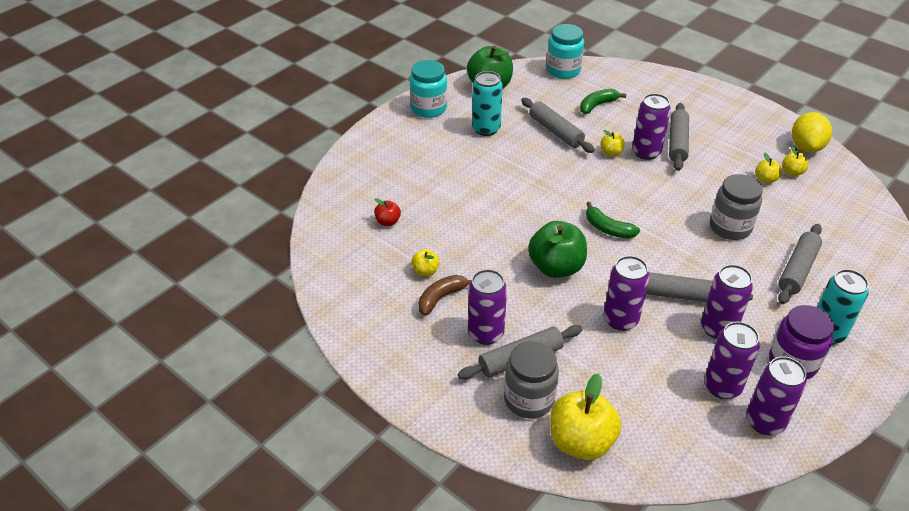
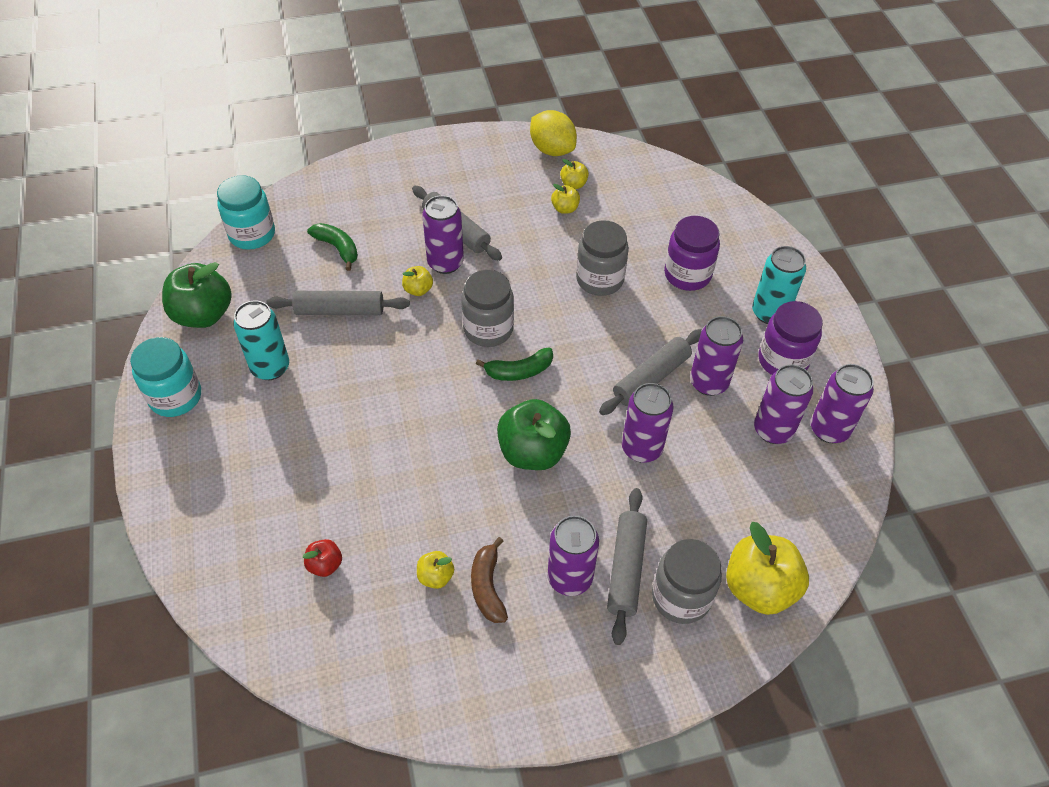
camera: 55 degrees left, 10 degrees up
(597, 105) = (337, 248): green banana -> green banana turned 135 degrees clockwise
(621, 198) = (488, 329): none -> grey jar
(797, 269) = (687, 274): grey rolling pin -> purple jar

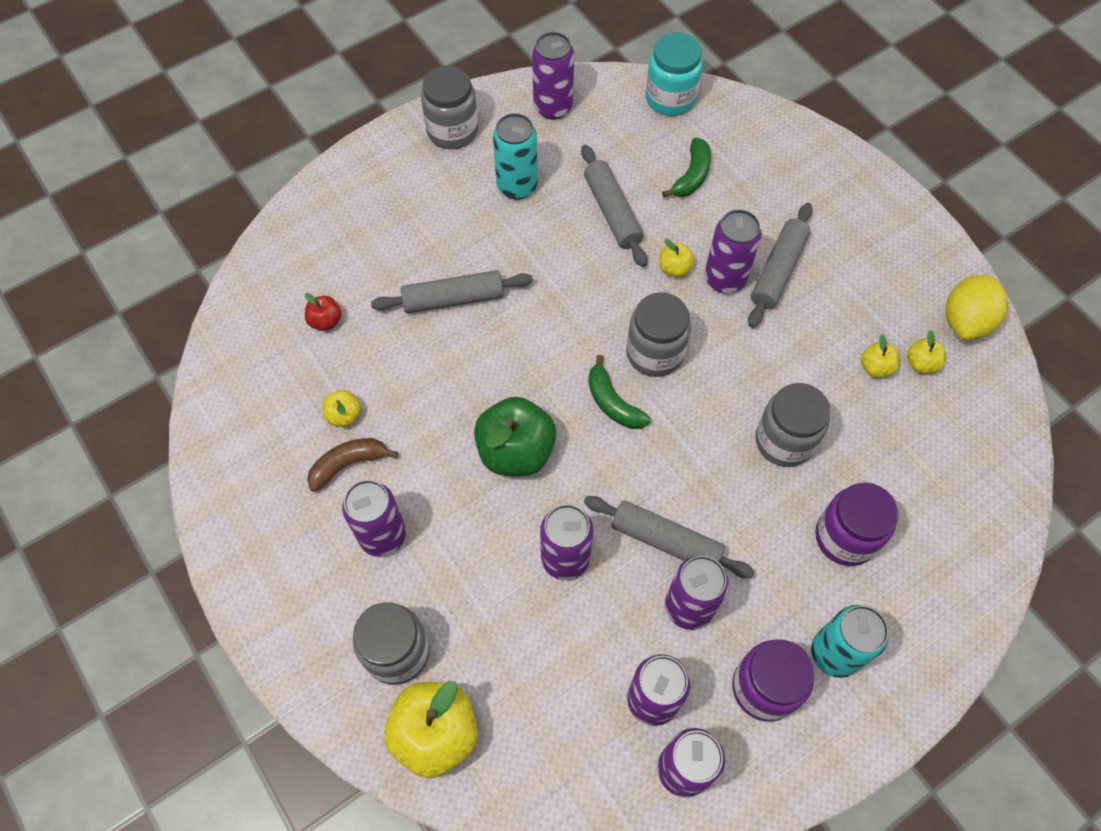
camera: 70 degrees right, 10 degrees up
(175, 397) = (452, 131): turquoise jar -> grey jar
(203, 314) = (553, 107): green apple -> purple can
(626, 568) = (411, 587): grey rolling pin -> grey rolling pin (453, 298)

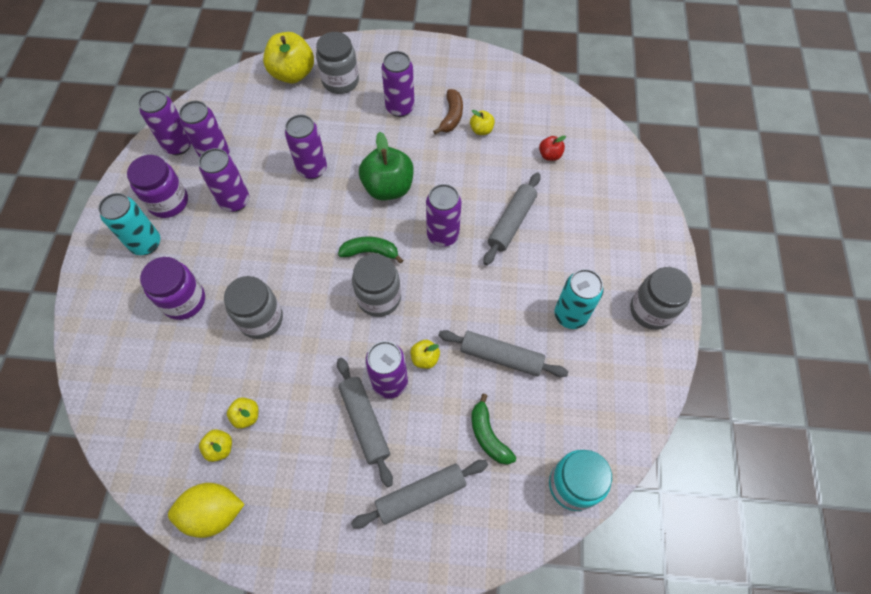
camera: 130 degrees right, 0 degrees up
(553, 107) = (626, 391): purple can -> purple can (443, 235)
(665, 541) = (274, 217): grey rolling pin -> grey rolling pin (421, 494)
(965, 321) = (214, 512): yellow lemon -> yellow lemon turned 75 degrees counterclockwise

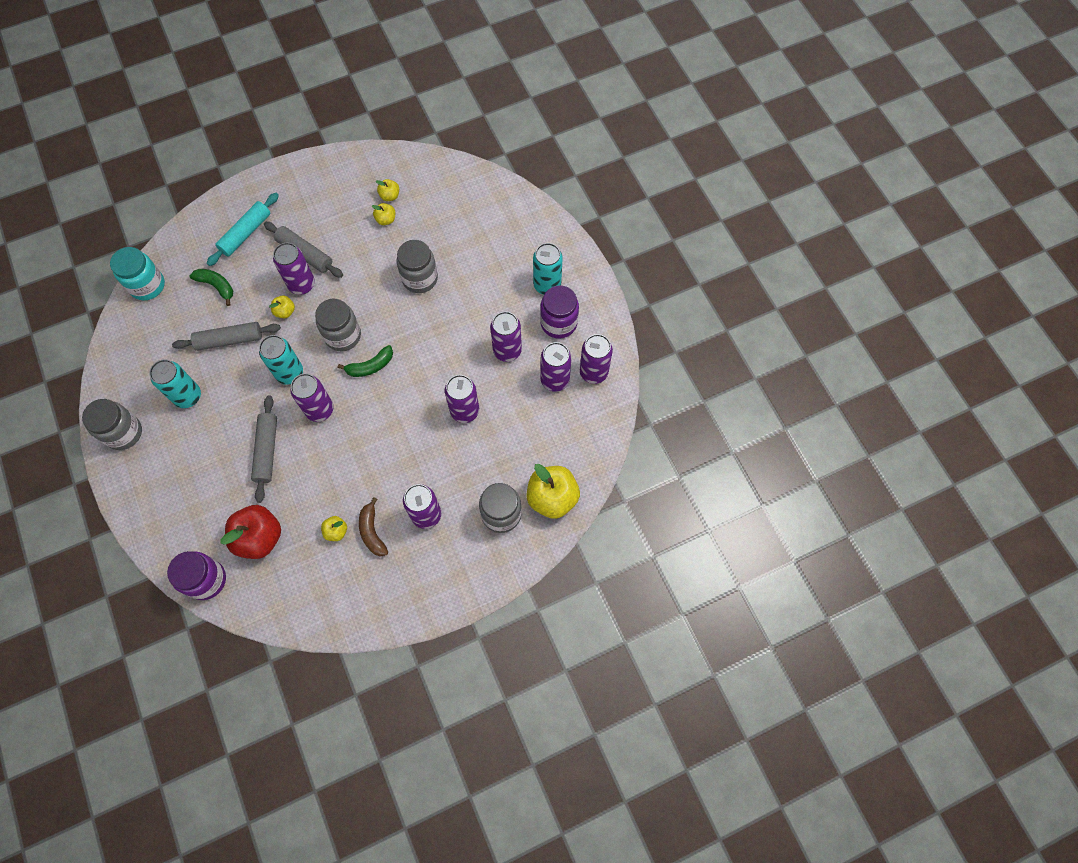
camera: 150 degrees right, 5 degrees up
(184, 301) = (484, 262): purple jar -> purple jar (206, 580)
(214, 512) = (369, 166): yellow lemon -> none
(388, 187) = (389, 428): green apple -> none
(421, 494) = (246, 233): grey rolling pin -> turquoise rolling pin
(454, 286) = (290, 373): none -> turquoise can
(550, 155) = (259, 537): red apple -> red apple, size x2.08

